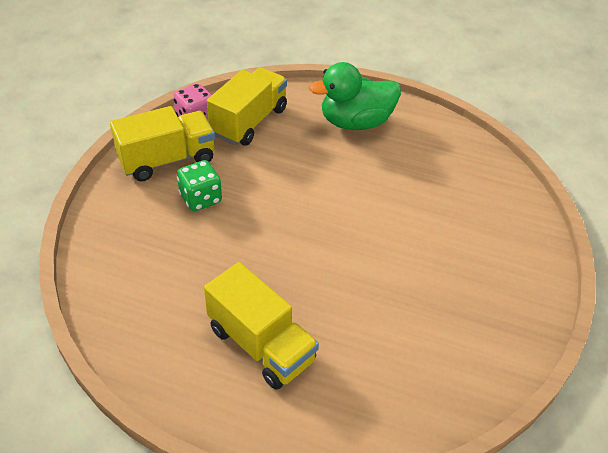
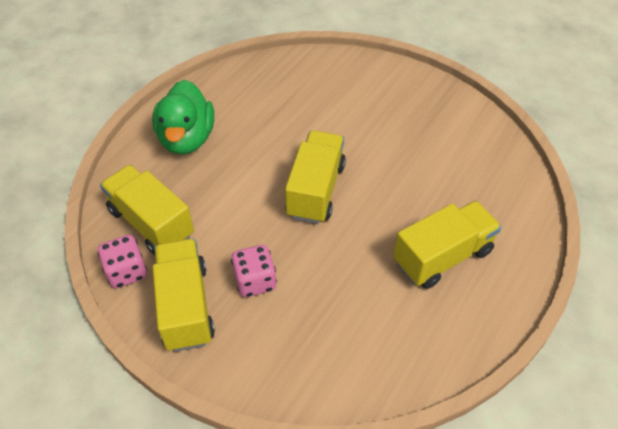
camera: 75 degrees left, 5 degrees up
(200, 198) = (255, 281): green dice -> pink dice
(322, 225) = (316, 190): none -> yellow truck

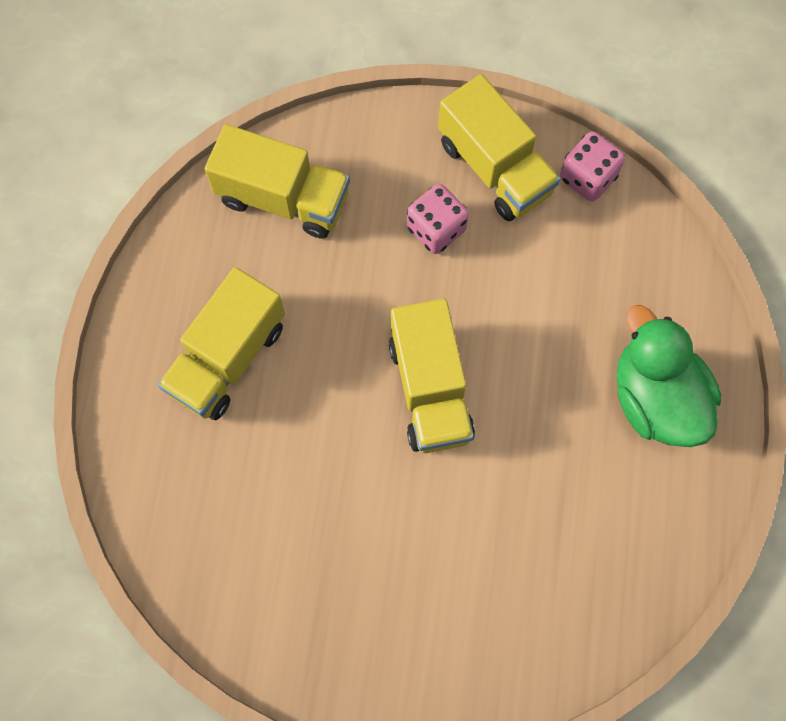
camera: 155 degrees right, 20 degrees up
(151, 223) = (606, 249): yellow truck -> yellow truck (283, 198)

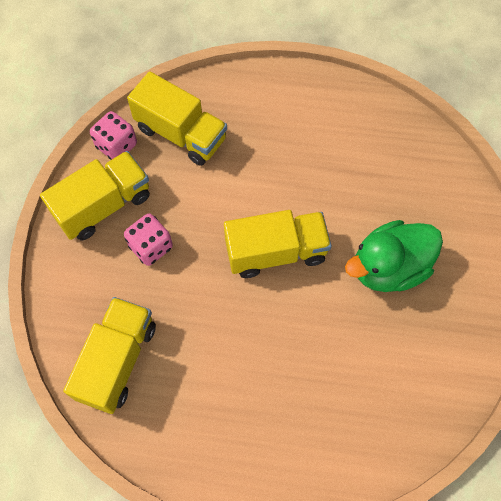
camera: 90 degrees left, 5 degrees down
(227, 358) = (252, 400): yellow truck -> yellow truck (181, 134)
(655, 398) = (280, 114): green duck -> green duck (389, 268)

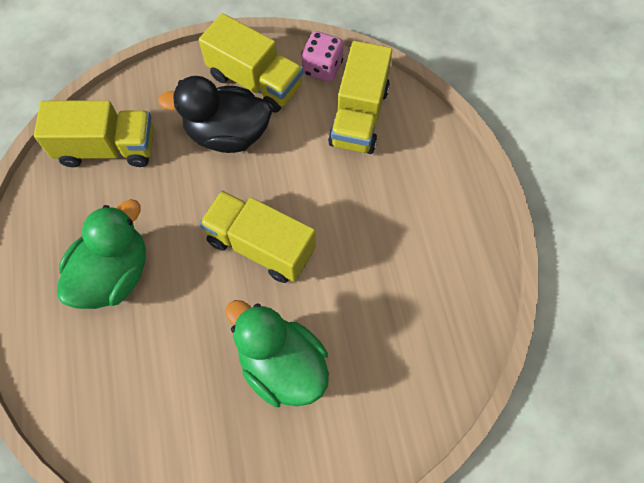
camera: 70 degrees right, 0 degrees up
(151, 247) = (227, 134): pink dice -> black duck
(257, 386) = (114, 274): none -> green duck
(276, 252) = (260, 246): yellow truck -> yellow truck turned 150 degrees clockwise

